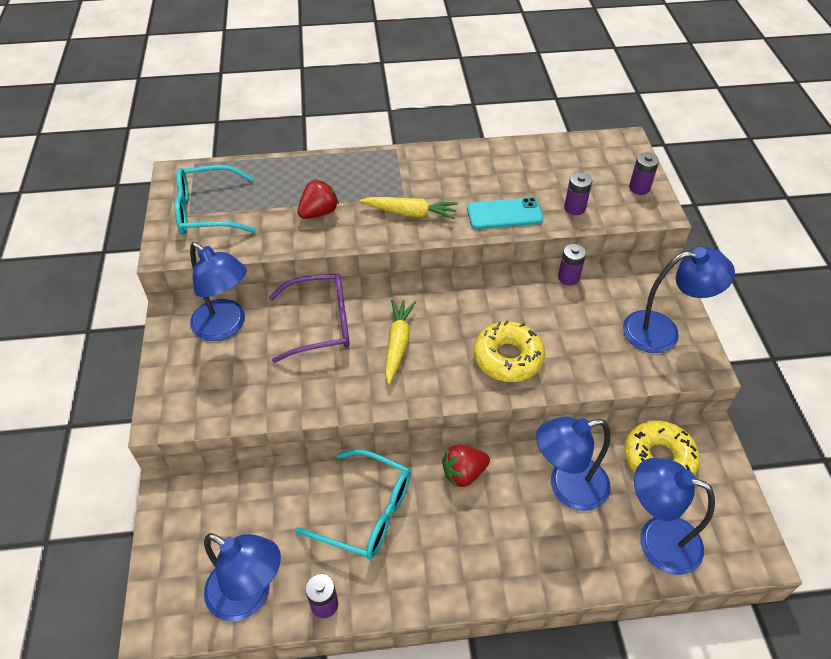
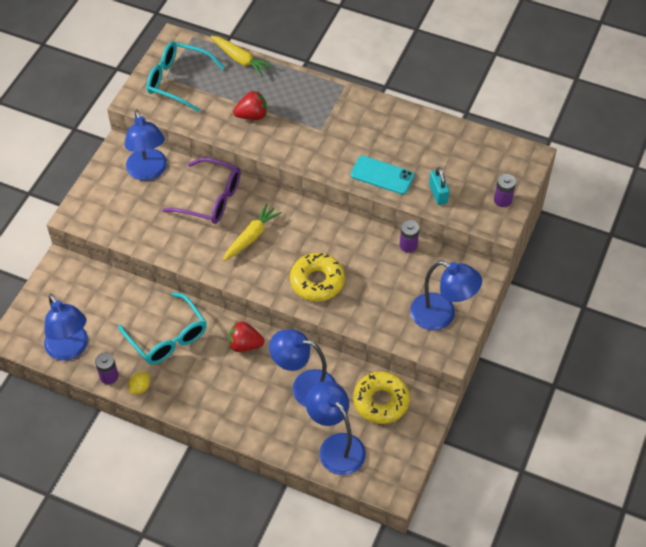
camera: 30 degrees right, 5 degrees up
(375, 597) = (140, 388): none -> yellow lemon
(410, 213) = (315, 144): yellow carrot -> yellow carrot (240, 59)
(574, 208) = (438, 194): purple battery -> turquoise padlock

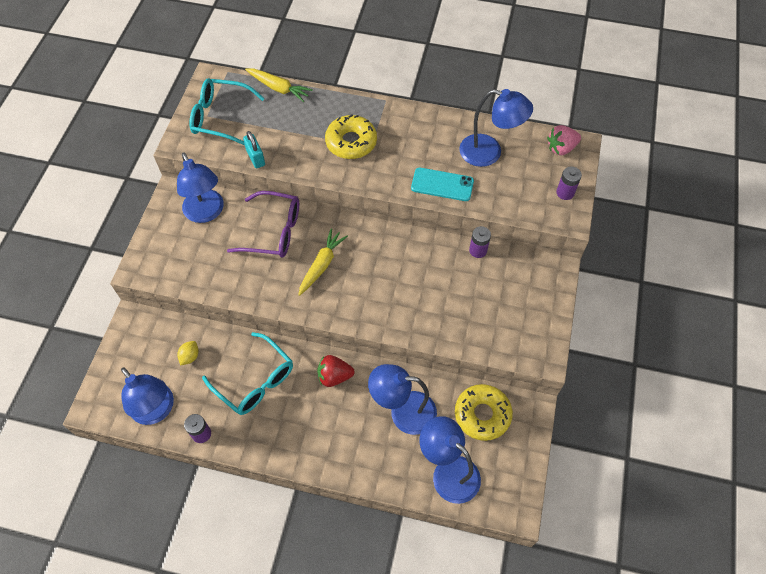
camera: 10 degrees left, 5 degrees up
(140, 388) = (236, 441): yellow lemon -> yellow lemon (190, 356)
(252, 115) = (301, 142): red strawberry -> none
(317, 281) = (397, 302): yellow donut -> yellow donut (351, 142)
(438, 194) = (501, 195): turquoise padlock -> turquoise padlock (255, 158)
(441, 316) = (528, 319): blue lamp -> blue lamp (489, 153)
(510, 156) = (561, 148): none -> pink strawberry

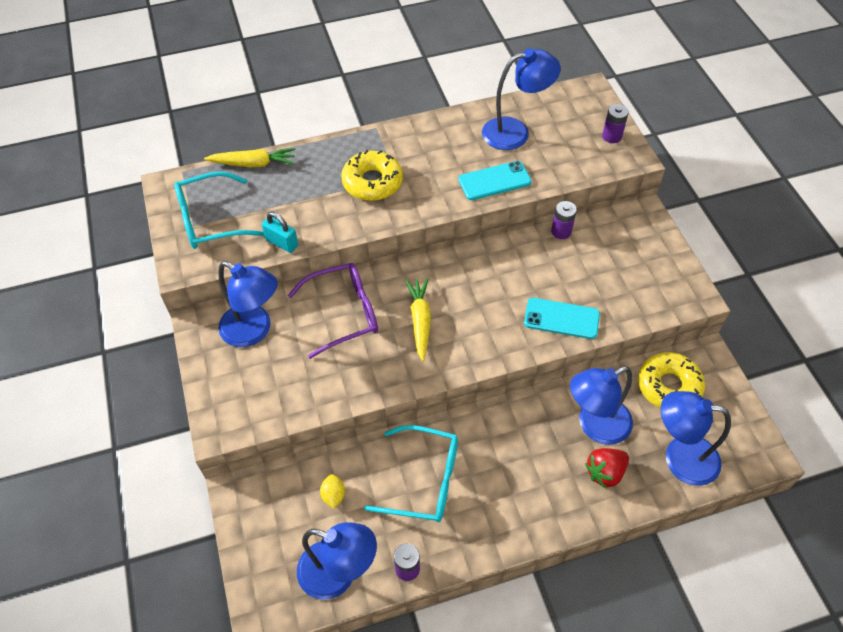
camera: 30 degrees left, 5 degrees down
(334, 376) = (502, 429): red strawberry -> red strawberry (605, 472)
(425, 318) = (561, 319): none -> turquoise phone
(561, 148) = (577, 99): pink strawberry -> none

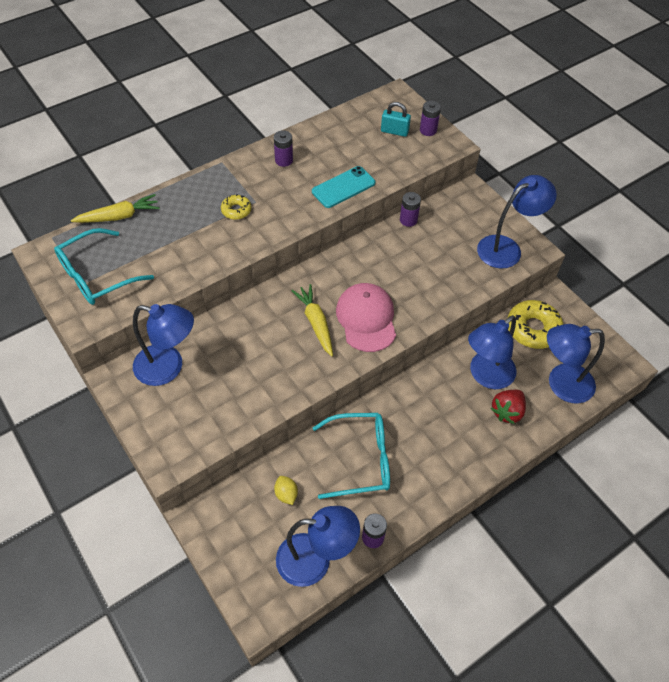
camera: 20 degrees left, 0 degrees up
(282, 243) = (173, 281): turquoise padlock -> turquoise padlock (394, 131)
(343, 313) = (245, 333): purple glasses -> none
(372, 182) = (236, 210): yellow donut -> yellow donut, size x0.54
(441, 139) = (284, 160): none -> purple battery
(476, 329) = (366, 319): none -> pink cap
(515, 132) = (346, 142): blue lamp -> blue lamp (507, 248)
(561, 319) = (434, 292): turquoise phone -> none

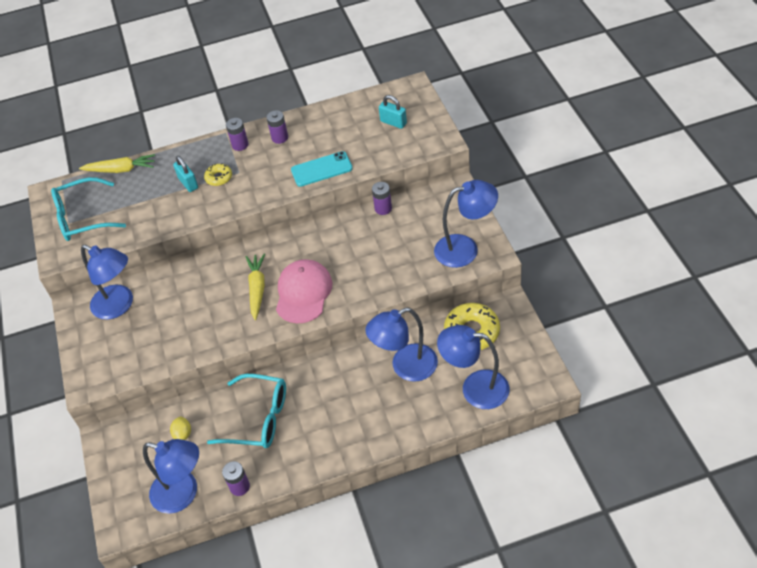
camera: 25 degrees right, 5 degrees down
(204, 221) = (188, 183): none -> turquoise padlock
(428, 130) = (426, 125): purple battery -> purple battery (240, 145)
(507, 412) = (410, 403): red strawberry -> none

